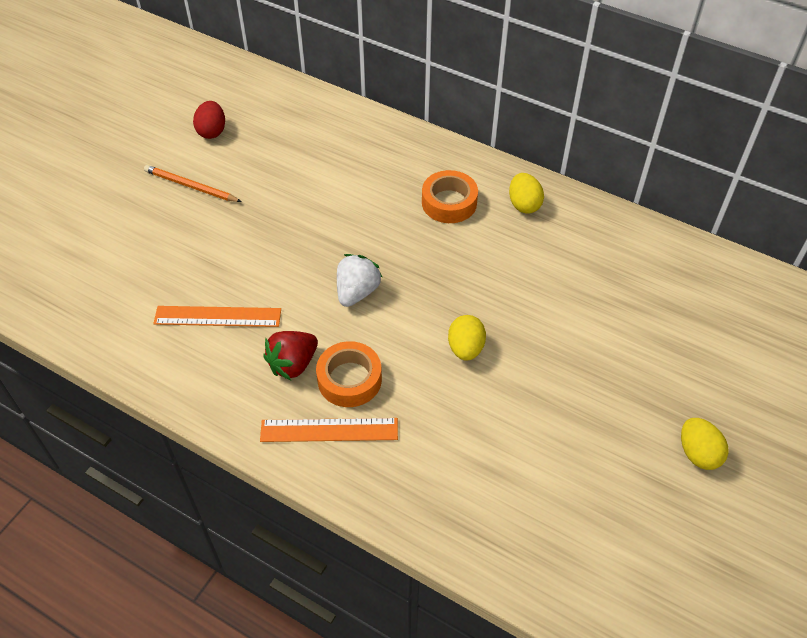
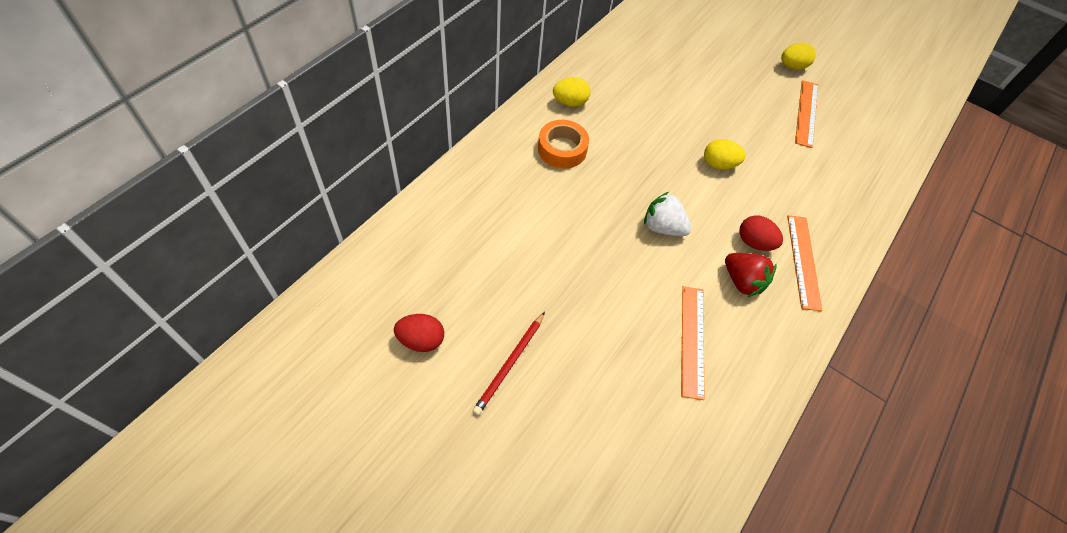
camera: 90 degrees left, 5 degrees up
(190, 186) = (510, 364): orange pencil -> red pencil
(349, 379) = (754, 242): orange tape -> red egg
(598, 462) = (806, 113): none -> orange ruler

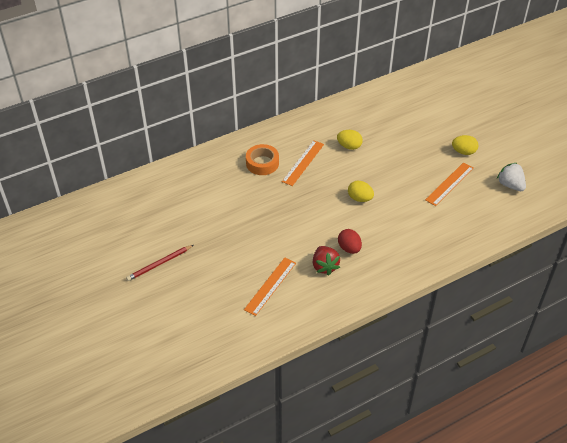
camera: 30 degrees right, 10 degrees down
(421, 340) = (120, 238): red egg -> none
(570, 102) = (286, 137): yellow egg -> yellow egg (349, 146)
(663, 227) = (295, 223): white strawberry -> white strawberry (510, 185)
(803, 261) = (374, 268): orange ruler -> orange ruler (303, 163)

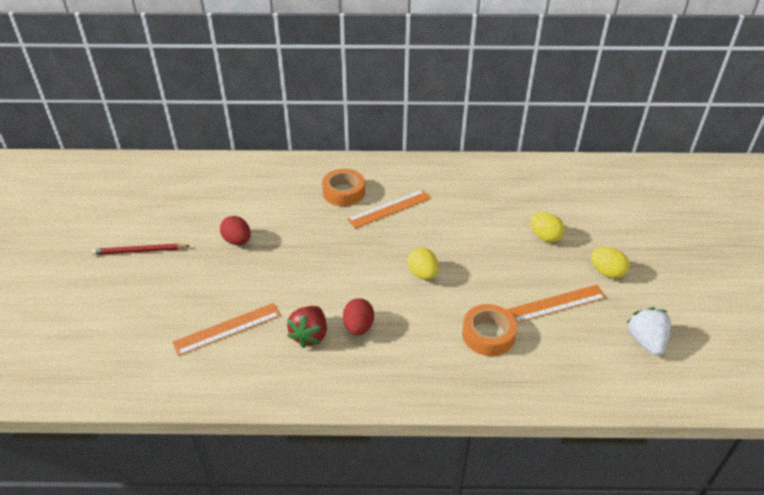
camera: 30 degrees right, 5 degrees down
(221, 228) = (237, 241): none -> red egg
(349, 146) = (459, 211): yellow egg -> yellow egg (544, 237)
(426, 219) = (488, 335): none -> orange tape

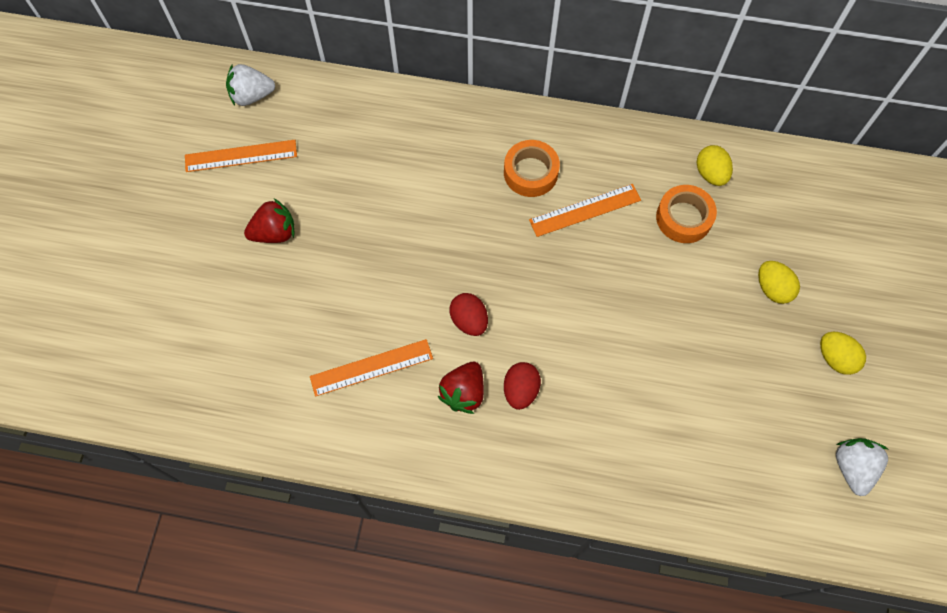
camera: 10 degrees right, 25 degrees up
(120, 173) = (252, 96): none -> white strawberry
(139, 251) = (274, 233): red pencil -> red strawberry
(237, 241) = (391, 235): red egg -> red egg (469, 320)
(422, 274) = (608, 323): yellow egg -> yellow egg (710, 174)
(488, 335) = (668, 427): orange tape -> orange tape (684, 218)
(556, 304) = (760, 395): orange ruler -> orange ruler (241, 156)

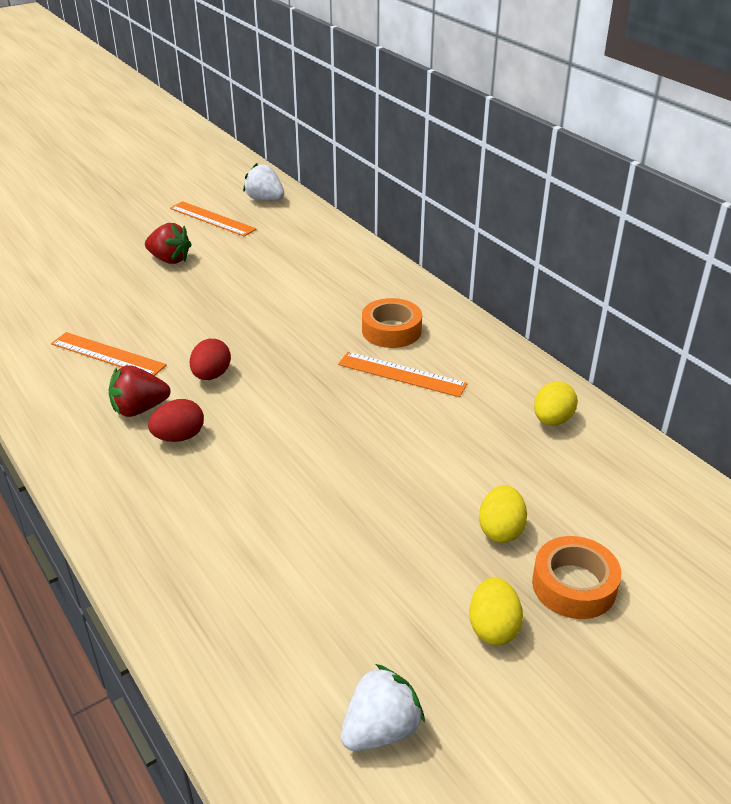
camera: 45 degrees right, 30 degrees down
(684, 218) = (483, 430): orange tape -> orange tape (574, 585)

